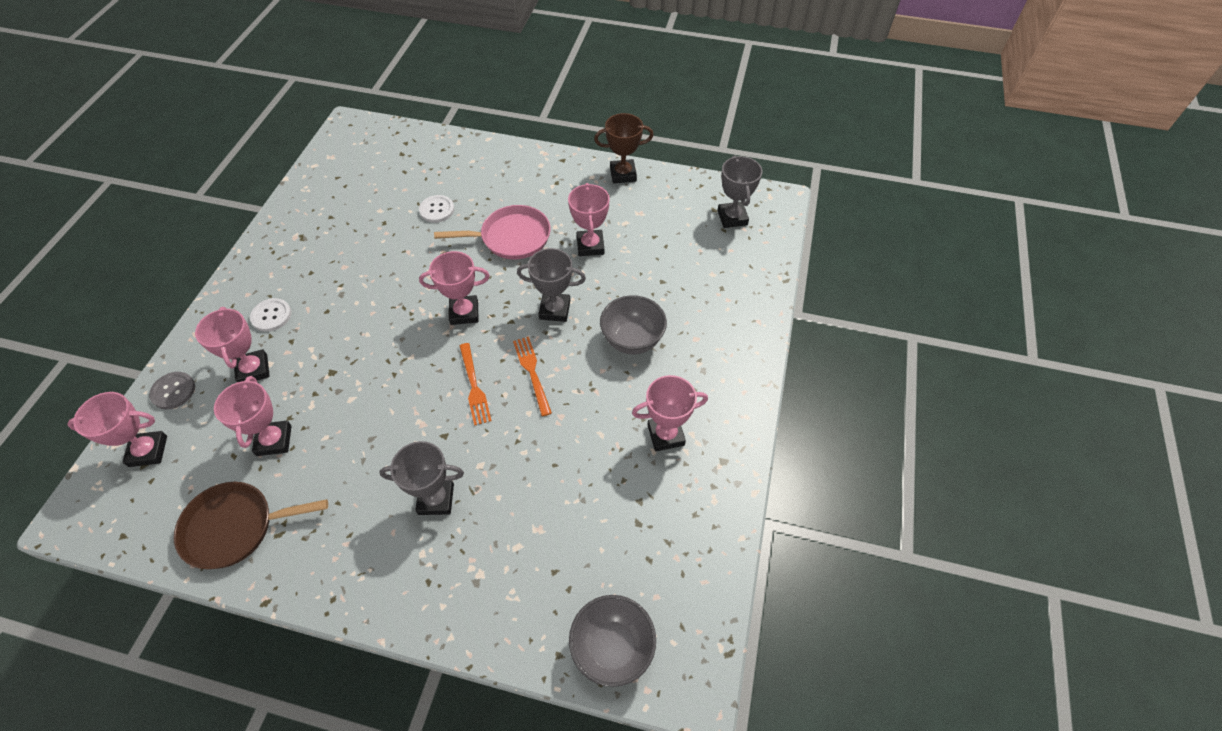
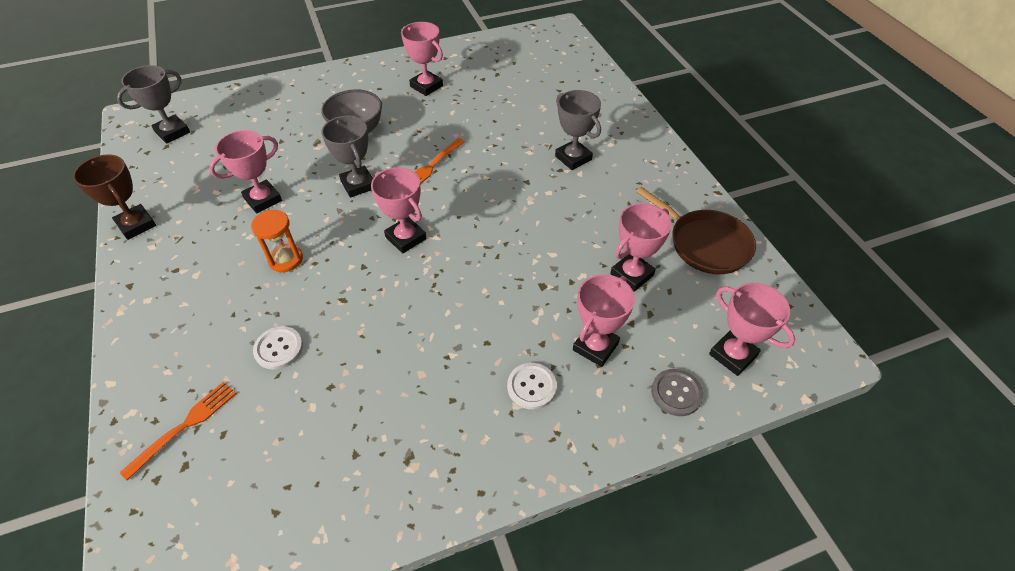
camera: 125 degrees left, 5 degrees down
(474, 386) = (472, 189): orange fork -> orange fork (184, 426)
(511, 237) = (286, 259): pink pan -> orange hourglass
(612, 647) = (572, 56): grey bowl -> none

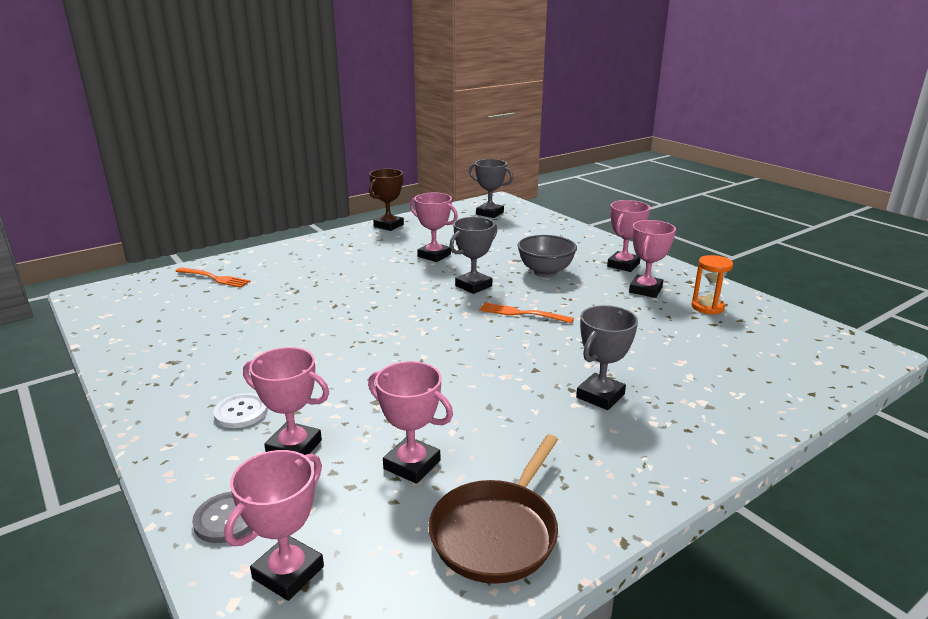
camera: 75 degrees right, 25 degrees down
(279, 348) = (281, 292): white button -> none
(286, 259) = (372, 276): orange hourglass -> orange hourglass (707, 307)
(405, 238) = (415, 318): pink trophy -> pink trophy (623, 265)

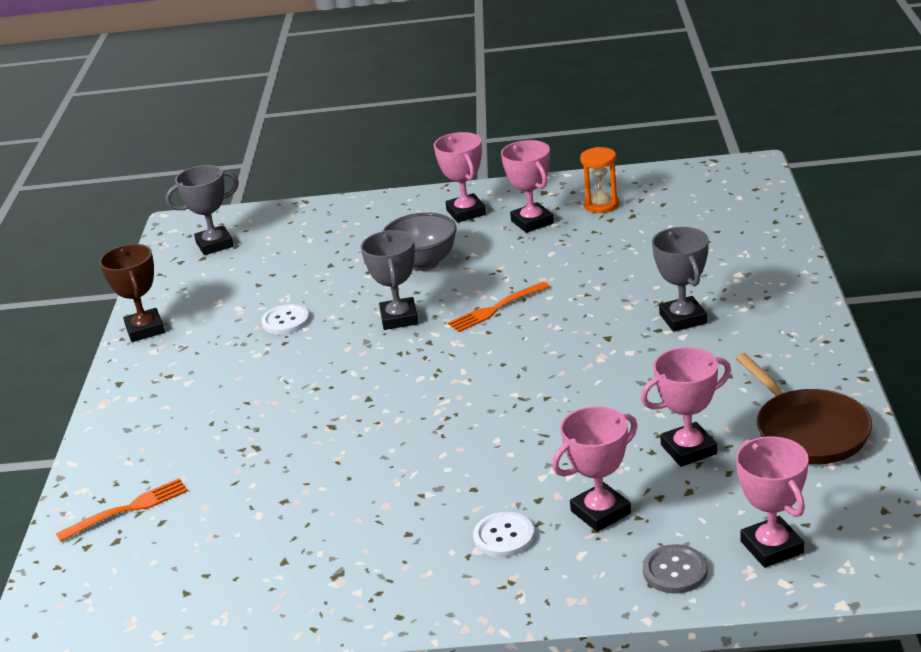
camera: 50 degrees left, 5 degrees up
(434, 255) = (286, 321): pink trophy -> white button

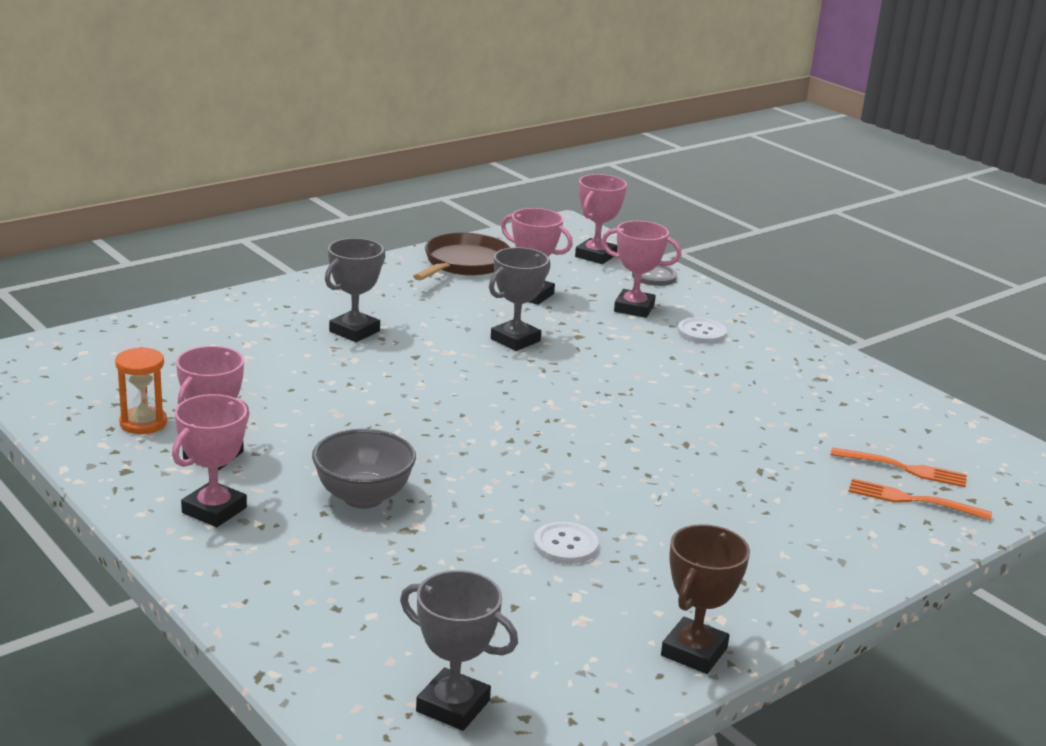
camera: 135 degrees left, 5 degrees down
(399, 318) = (487, 471): grey trophy -> grey trophy (515, 340)
(496, 308) = (418, 422): orange fork -> orange fork (903, 468)

